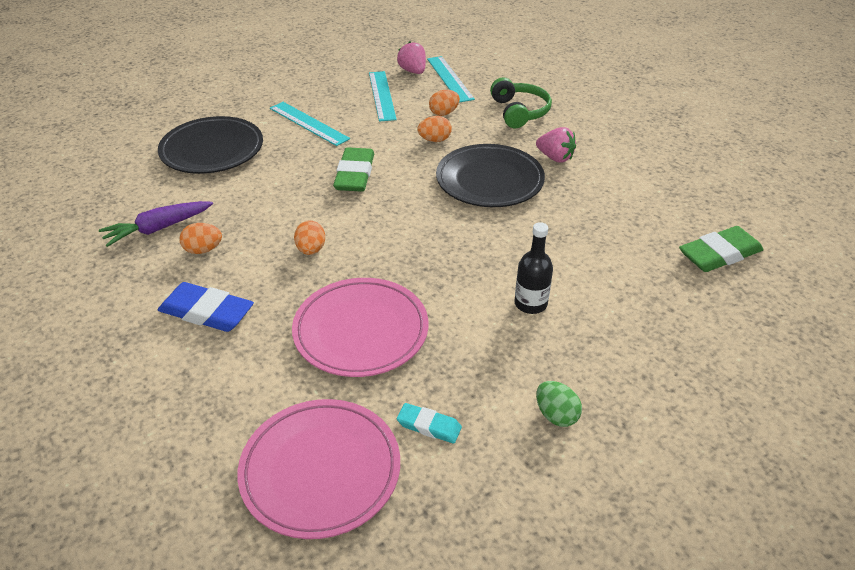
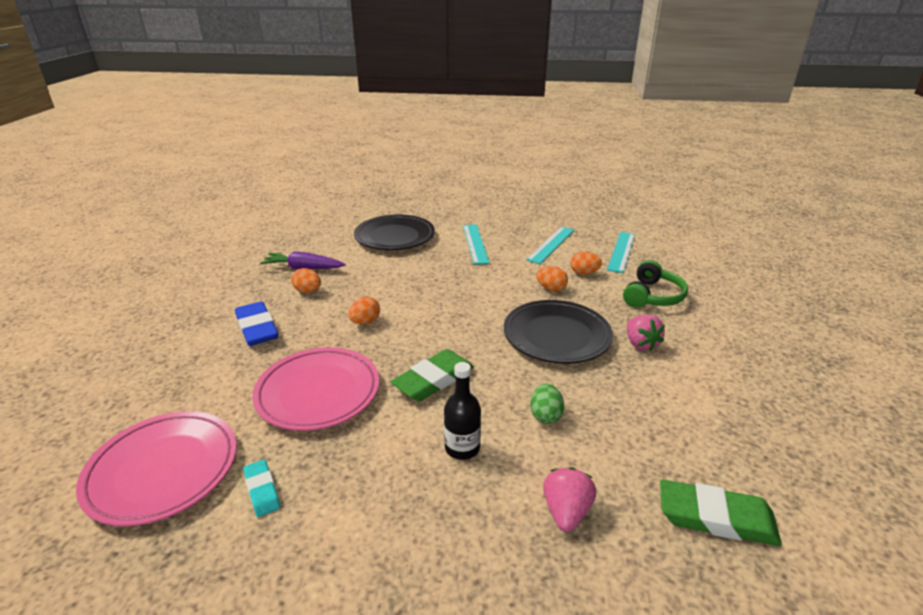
camera: 40 degrees right, 10 degrees down
(355, 174) = (460, 287): green eraser -> green eraser (433, 380)
(413, 71) = (597, 237): pink strawberry -> pink strawberry (566, 511)
(556, 415) = (356, 555): green egg -> green egg (545, 415)

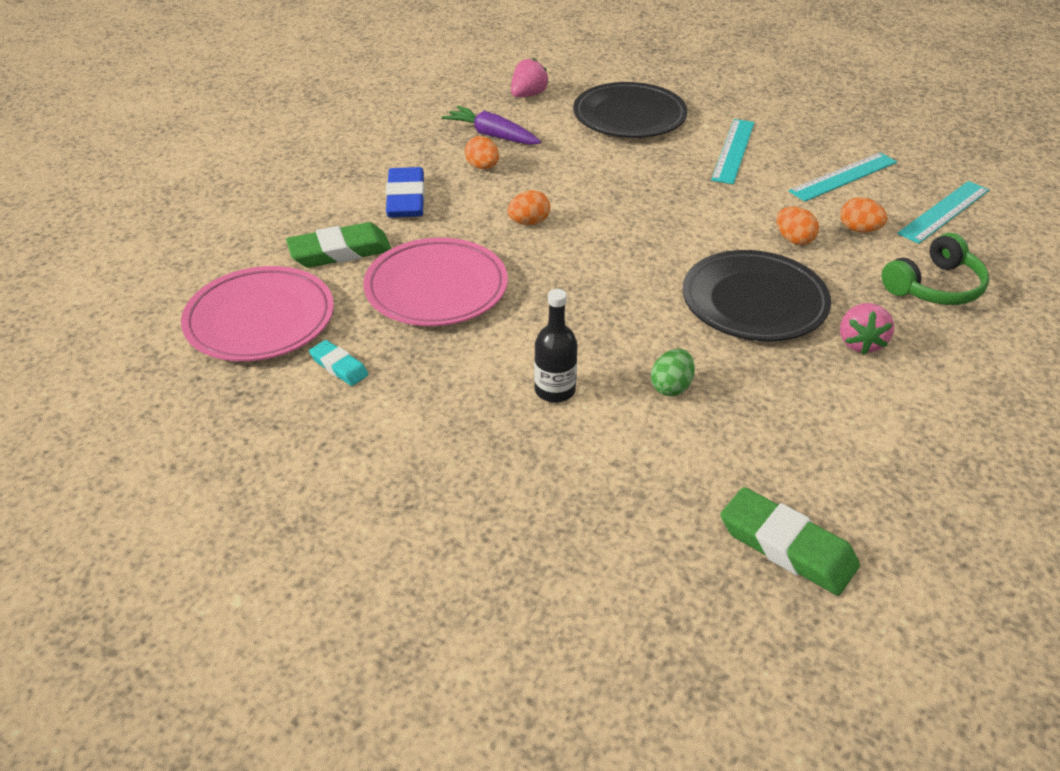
camera: 25 degrees right, 10 degrees up
(262, 490) = (339, 366): turquoise eraser -> turquoise eraser turned 45 degrees counterclockwise
(433, 380) = (568, 311): green eraser -> green eraser (340, 251)
(566, 511) = (624, 484): pink strawberry -> pink strawberry (528, 95)

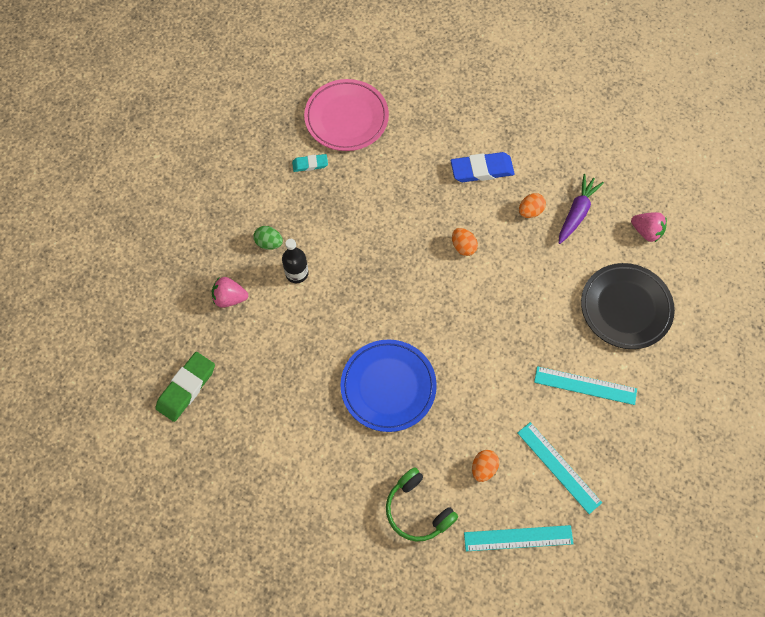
camera: 85 degrees right, 25 degrees up
(339, 366) = (310, 164): turquoise eraser -> turquoise eraser turned 45 degrees clockwise
(340, 251) = (417, 144): green eraser -> none
(436, 288) = (384, 201): pink plate -> none
(671, 387) = (303, 335): green egg -> green egg (269, 243)
(754, 302) = (388, 387): black plate -> blue plate
(794, 239) = (464, 420): orange egg -> none
(860, 343) = (351, 449): pink strawberry -> pink strawberry (230, 298)
(944, 211) = (518, 538): turquoise ruler -> turquoise ruler turned 45 degrees counterclockwise

